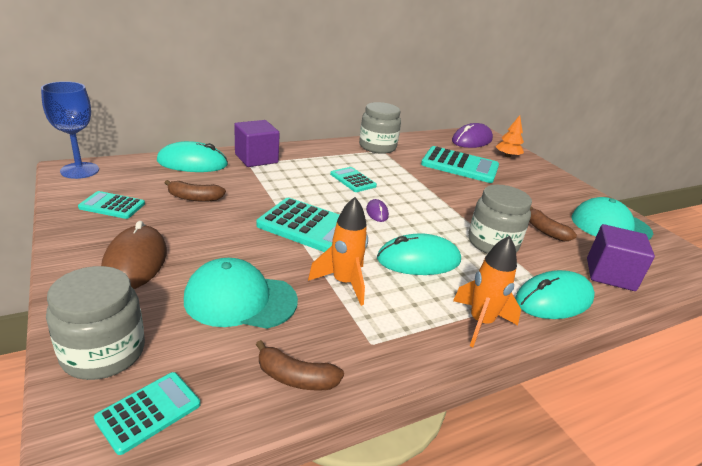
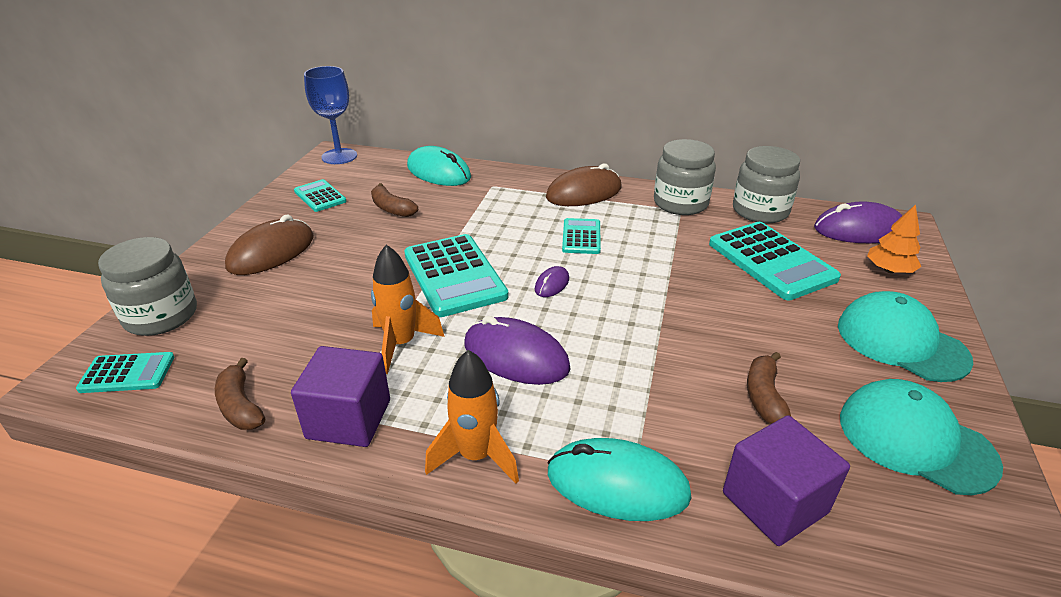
camera: 45 degrees right, 5 degrees up
(240, 299) = (296, 318): turquoise cap -> turquoise cap (901, 342)
(256, 158) = (507, 182): purple cube -> purple cube (349, 419)
(315, 153) = (584, 193): none -> brown mouse
(418, 260) = (516, 356): turquoise mouse -> purple mouse
(492, 243) = (647, 378): grey jar -> grey jar (760, 211)

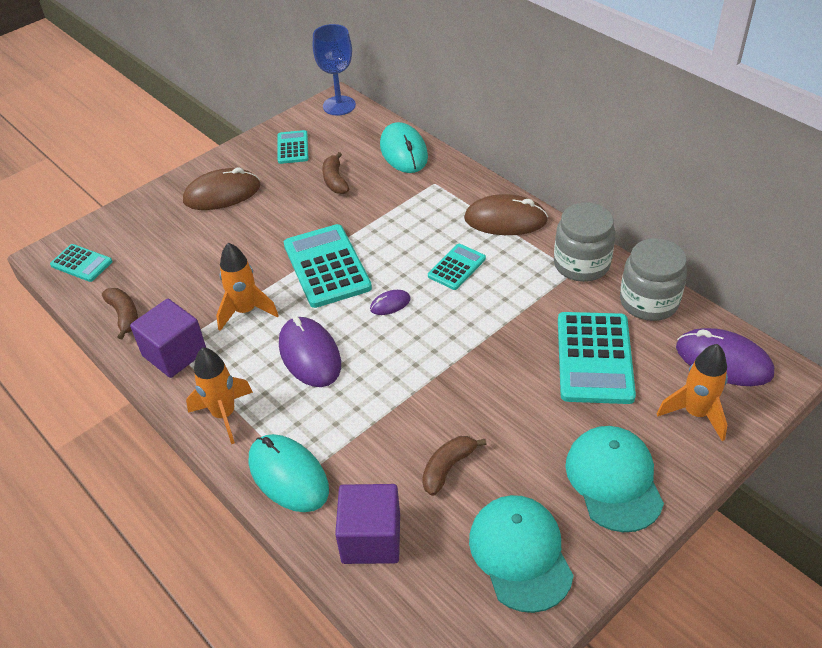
camera: 35 degrees right, 10 degrees up
(161, 316) = (123, 225): grey jar -> none
(240, 406) = (124, 316): brown banana -> brown banana turned 150 degrees clockwise
(454, 275) = (327, 266): turquoise calculator -> turquoise calculator turned 150 degrees clockwise
(889, 270) = (695, 413): orange tree -> orange rocket

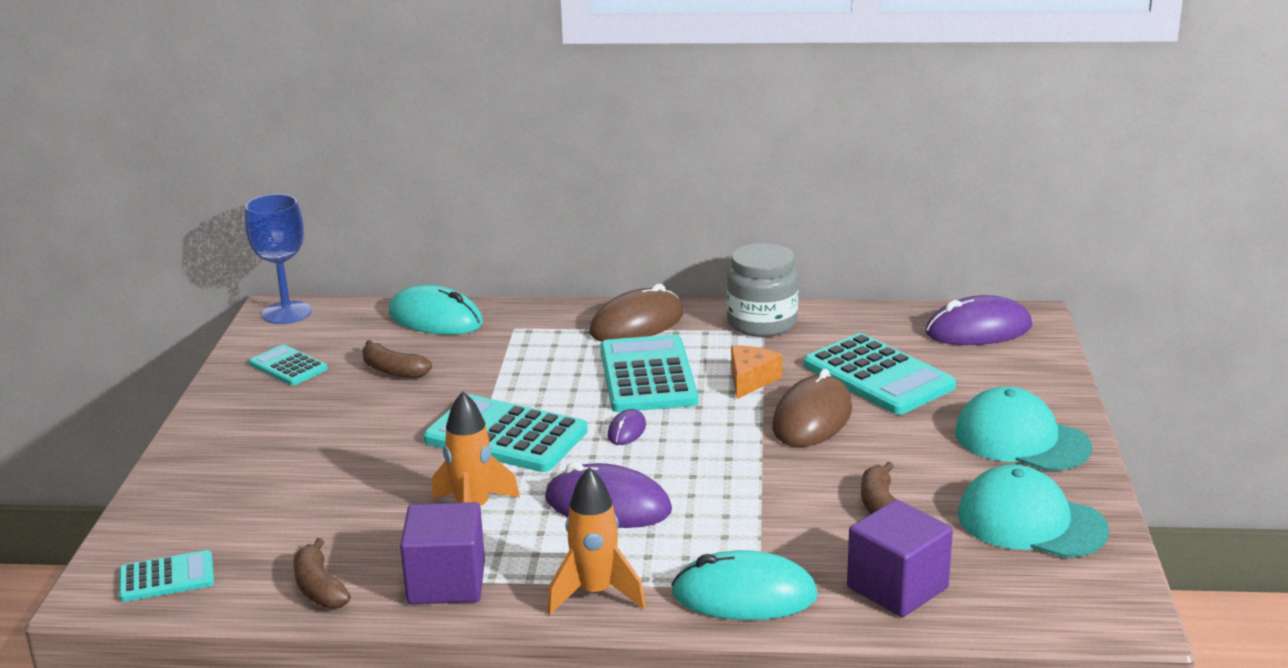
camera: 45 degrees left, 20 degrees down
(124, 316) = (319, 588): brown banana -> brown banana turned 135 degrees counterclockwise
(222, 194) = (262, 438): brown mouse -> brown mouse (812, 418)
(457, 267) = (648, 376): turquoise calculator -> turquoise calculator, size x1.82
(510, 309) = (750, 380): none -> orange cheese
(648, 302) = (860, 321): grey jar -> none
(695, 413) = (1012, 370): orange rocket -> none

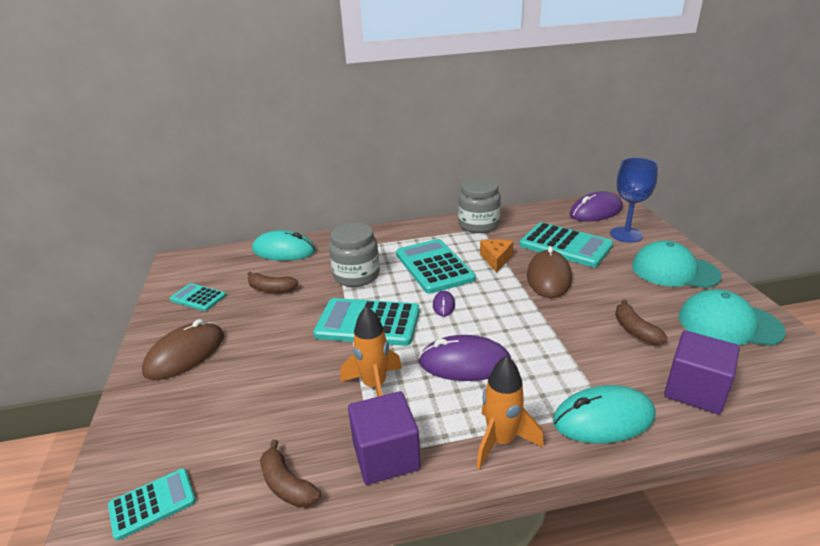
camera: 15 degrees left, 5 degrees up
(286, 313) = (185, 261): blue goblet -> blue goblet (626, 235)
(524, 371) = (356, 276): none -> grey jar
(637, 324) = (408, 235): brown mouse -> brown mouse (185, 354)

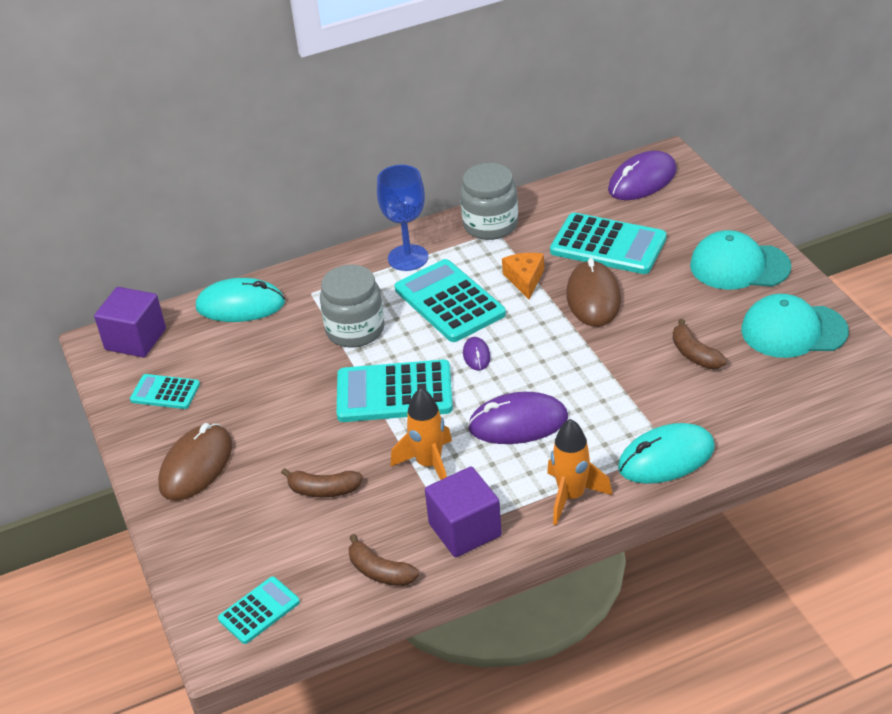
camera: 10 degrees left, 10 degrees up
(271, 289) = (254, 366): brown banana -> brown banana (323, 490)
(626, 235) = (682, 216): blue goblet -> blue goblet (408, 258)
(695, 390) = (753, 413): purple cube -> purple cube (135, 339)

